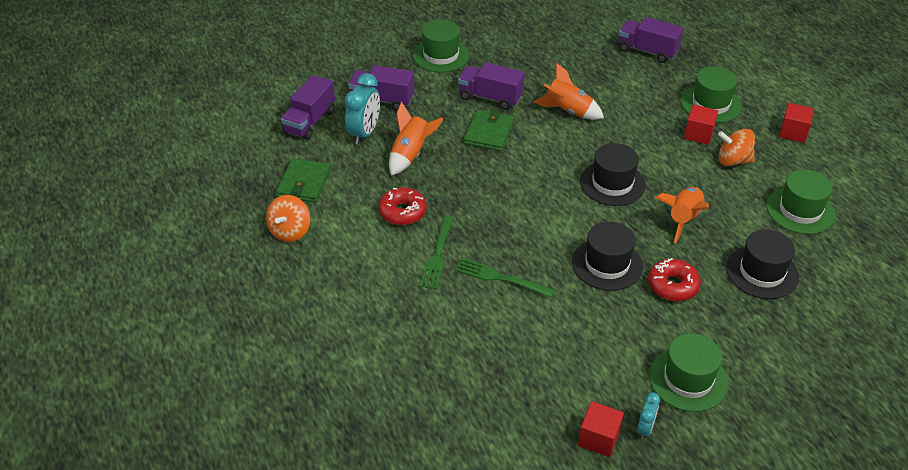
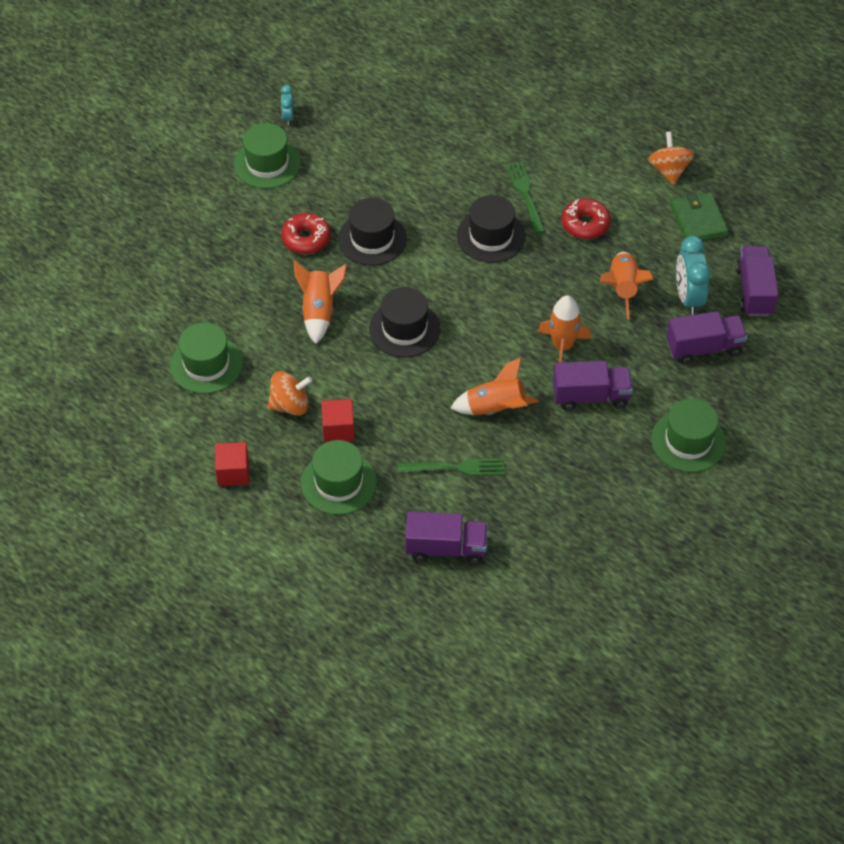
camera: 155 degrees right, 10 degrees up
(489, 133) = (562, 346): green wallet -> orange rocket
(501, 278) = (458, 193): green fork -> green fork (455, 467)
(599, 438) = (319, 100): red cube -> none
(762, 272) = (229, 280): black hat -> black hat (491, 236)

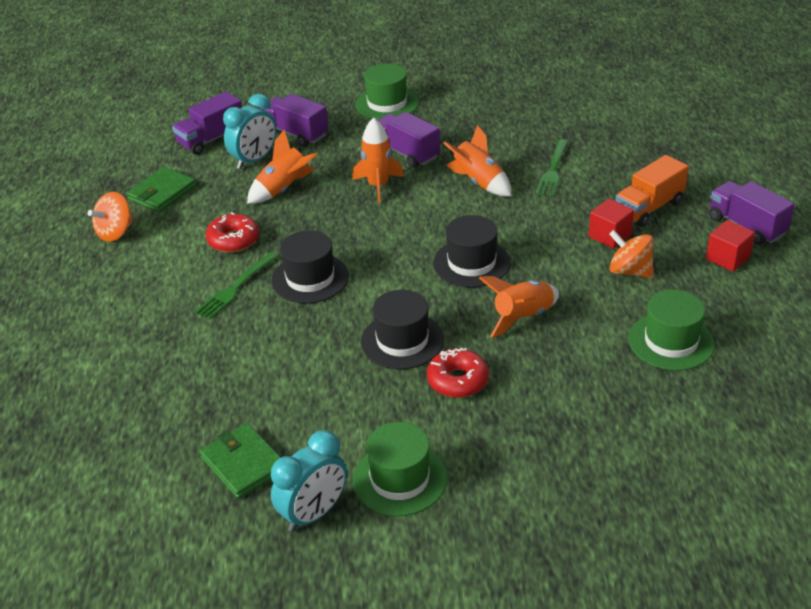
camera: 130 degrees left, 15 degrees down
(288, 117) = (313, 513): turquoise clock -> turquoise clock, size x1.86
(338, 482) = (649, 208): green hat -> orange truck
(358, 111) = (243, 464): none -> green wallet
(446, 548) = (616, 140): purple truck -> purple truck (746, 226)
(455, 467) = (553, 170): green fork -> green fork turned 120 degrees counterclockwise

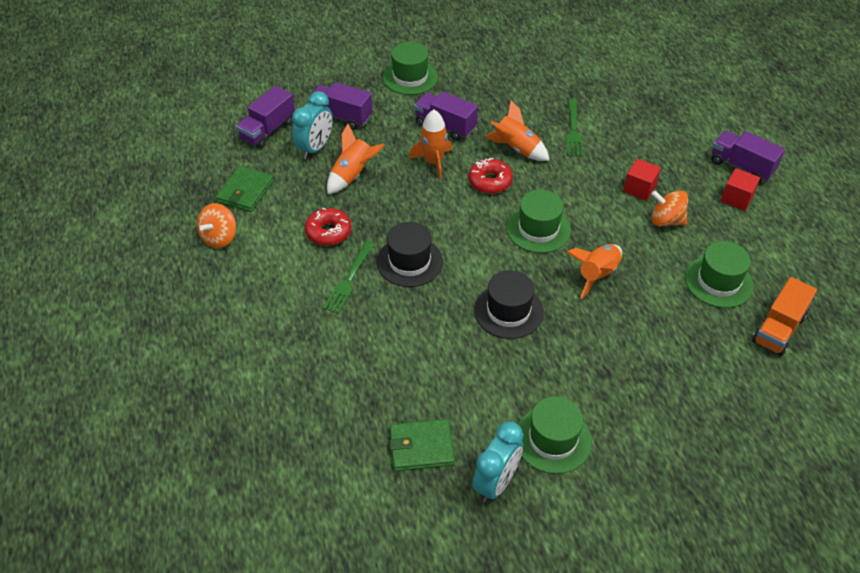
camera: 15 degrees left, 10 degrees up
(243, 464) = (421, 447): green wallet -> green wallet turned 45 degrees counterclockwise
(458, 380) = (566, 342): red donut -> red donut (490, 181)
(471, 263) = (538, 229): black hat -> green hat
(649, 208) = (661, 158): orange truck -> orange truck (778, 329)

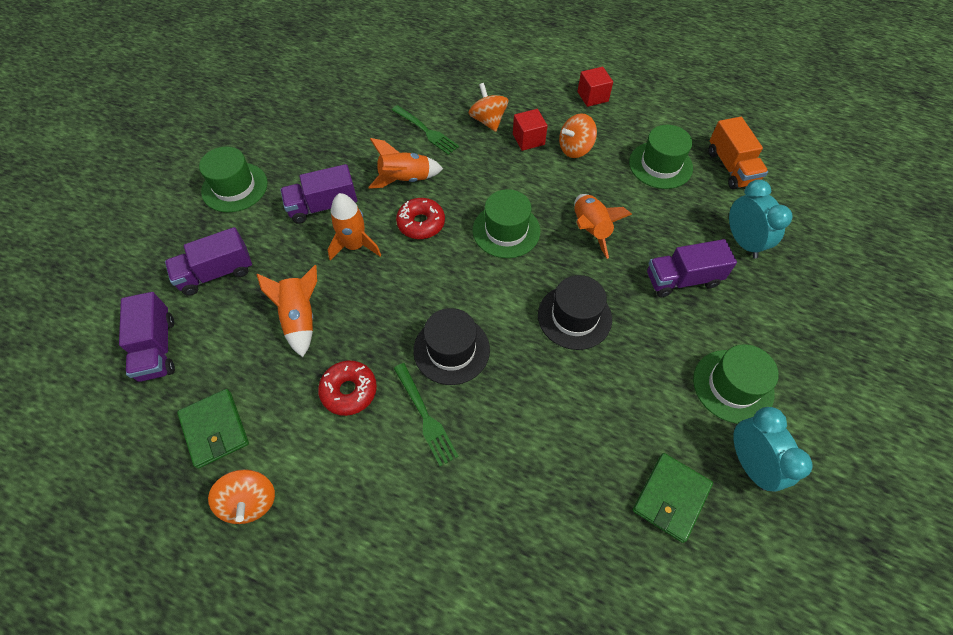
camera: 50 degrees left, 10 degrees up
(315, 148) = (230, 324): turquoise clock -> turquoise clock (743, 242)
(627, 155) = (488, 120): none -> orange spinning top
(741, 166) = (565, 71): purple truck -> purple truck (682, 279)

